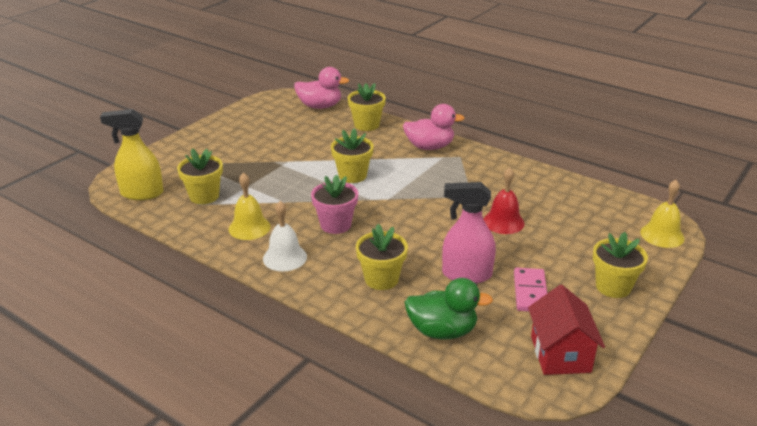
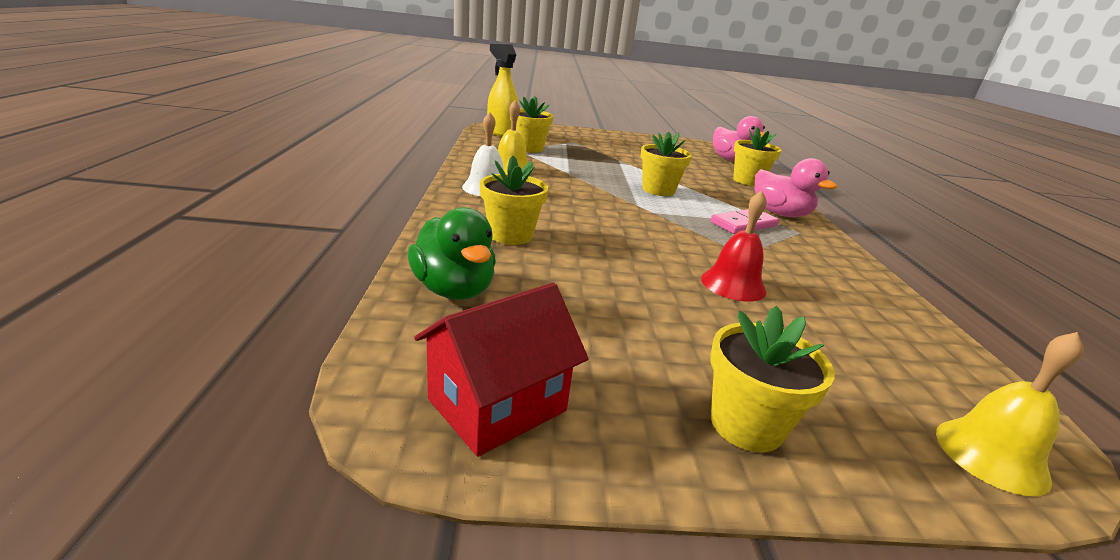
camera: 50 degrees right, 5 degrees down
(335, 225) = (569, 198): pink flower pot -> none
(466, 274) = (587, 282): pink spray bottle -> none
(530, 292) = (616, 339): pink domino -> pink domino (744, 224)

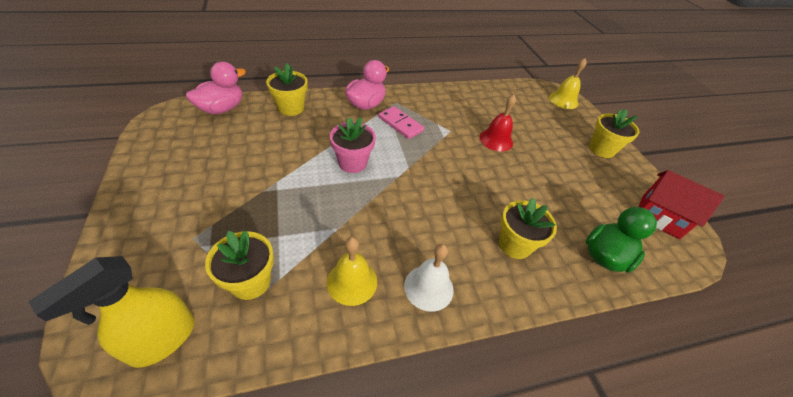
camera: 105 degrees left, 20 degrees up
(658, 190) = (352, 163): yellow flower pot -> pink flower pot

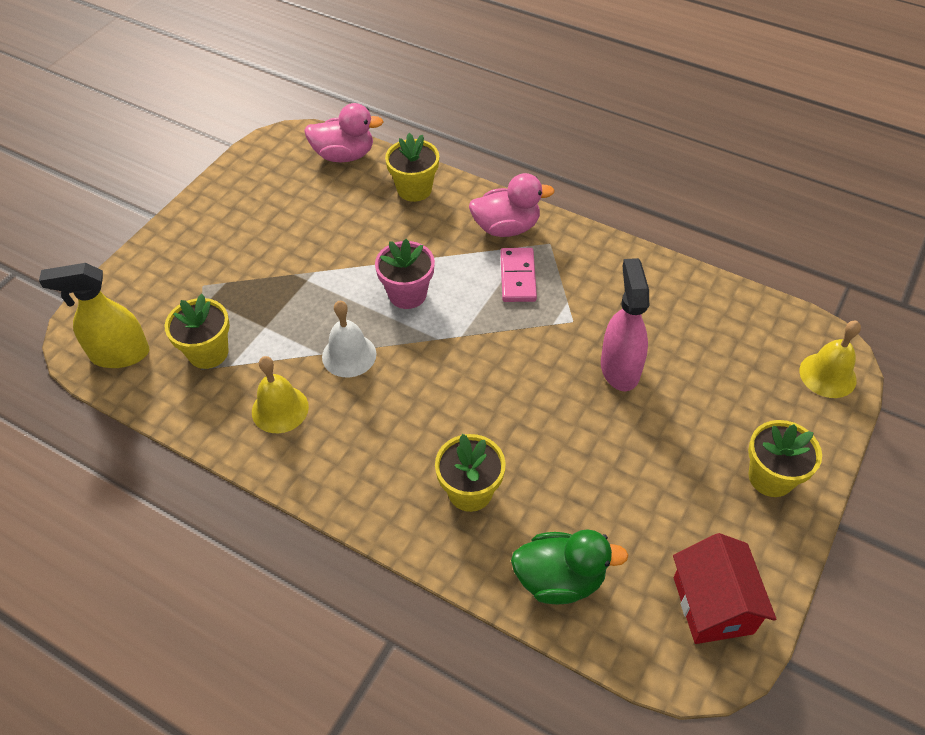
camera: 50 degrees right, 5 degrees up
(428, 287) = (336, 462): white bell -> white bell (349, 355)
(496, 140) = (620, 368): red bell -> pink spray bottle

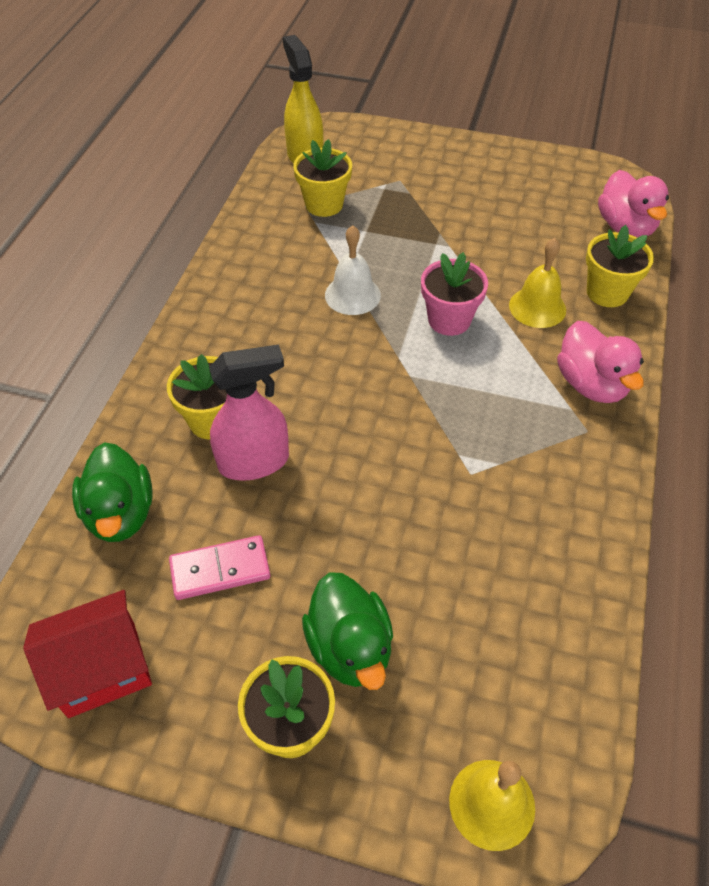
camera: 75 degrees right, 0 degrees up
(280, 409) = (275, 264): yellow bell -> yellow bell (537, 307)
(518, 277) = (517, 409): pink domino -> pink domino (220, 570)
(620, 368) = (414, 532): pink spray bottle -> pink spray bottle (254, 462)
(712, 429) = (350, 648): none -> green duck

